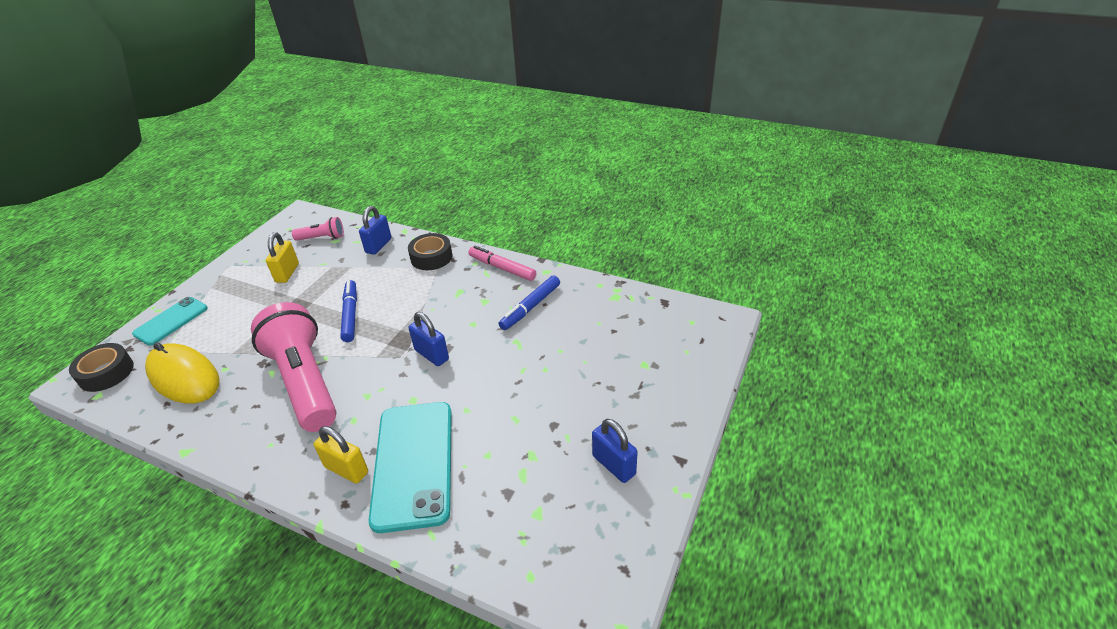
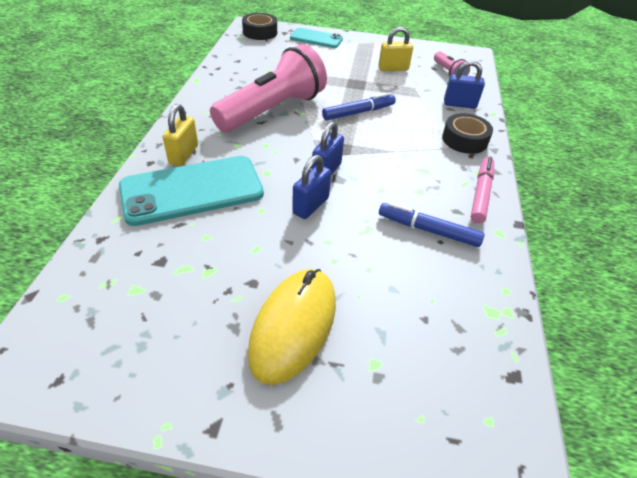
camera: 70 degrees right, 5 degrees up
(184, 377) = (263, 59): yellow mouse -> yellow mouse (293, 326)
(614, 465) = (200, 350): blue padlock -> blue padlock (310, 206)

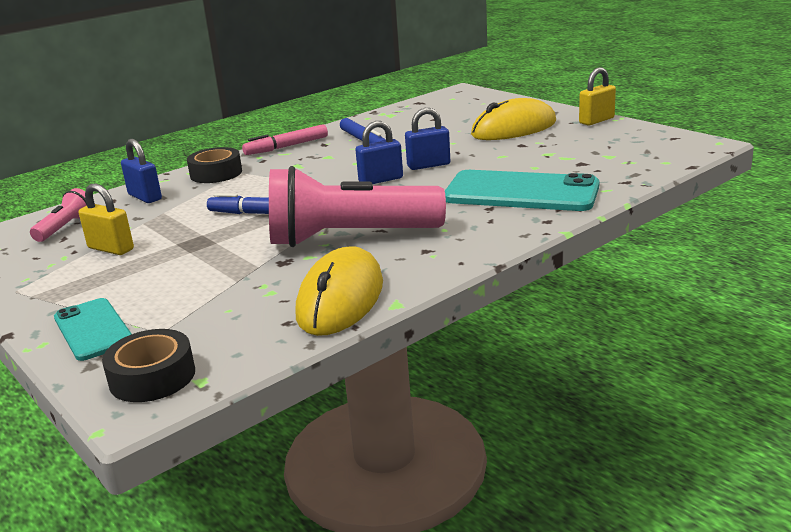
camera: 135 degrees left, 20 degrees down
(183, 154) = (504, 219): yellow padlock -> yellow padlock (596, 120)
(227, 75) = (340, 299): none -> yellow mouse

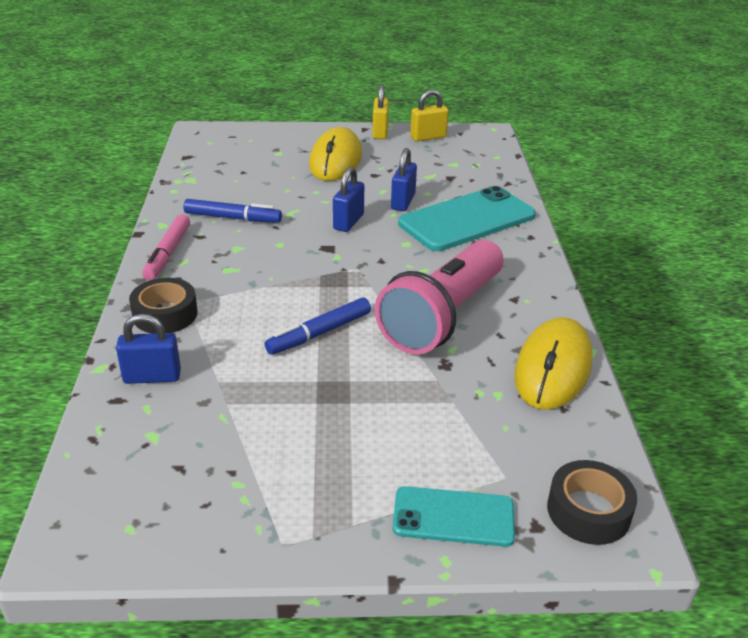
camera: 55 degrees left, 10 degrees up
(66, 227) = (150, 457): pink flashlight -> none
(111, 249) = (266, 445): yellow padlock -> yellow padlock (428, 137)
(340, 299) = (553, 368): yellow mouse -> yellow mouse turned 60 degrees clockwise
(381, 180) = (343, 252): blue padlock -> blue padlock (403, 202)

